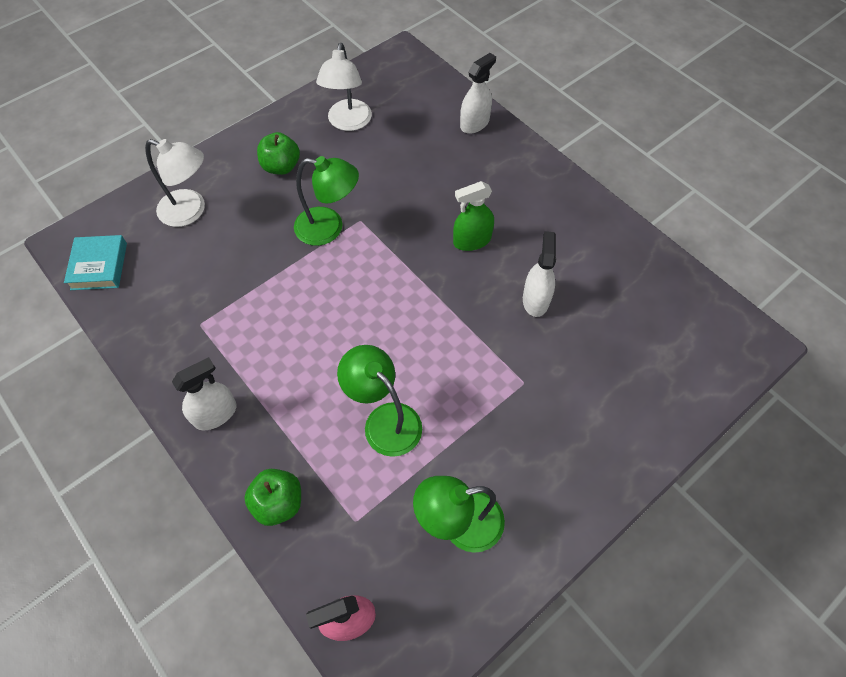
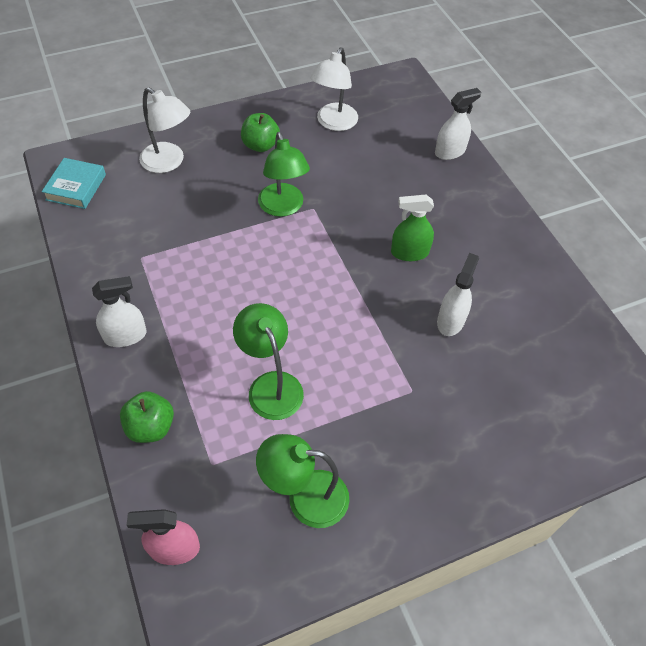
camera: 15 degrees right, 5 degrees down
(329, 228) = (283, 207): green lamp -> green lamp turned 45 degrees clockwise

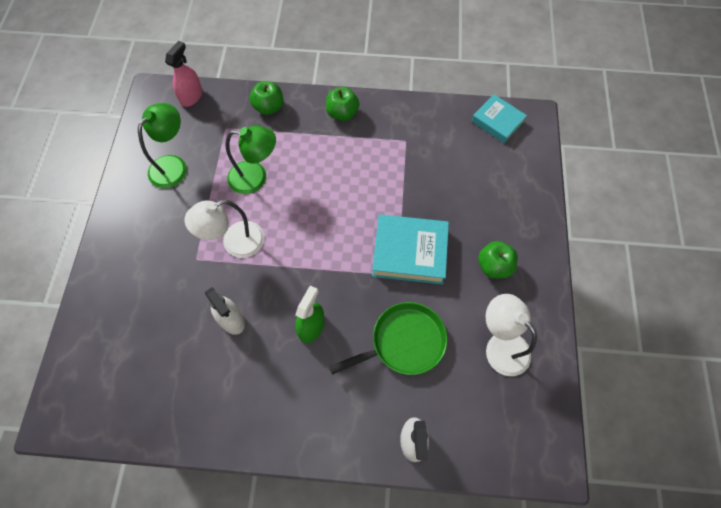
camera: 120 degrees right, 10 degrees up
(125, 336) = (342, 113): white spray bottle -> green apple
(169, 162) = (500, 189): white lamp -> white lamp (235, 243)
(283, 207) = (409, 252): green lamp -> turquoise book
(375, 182) = (404, 342): none -> green pan

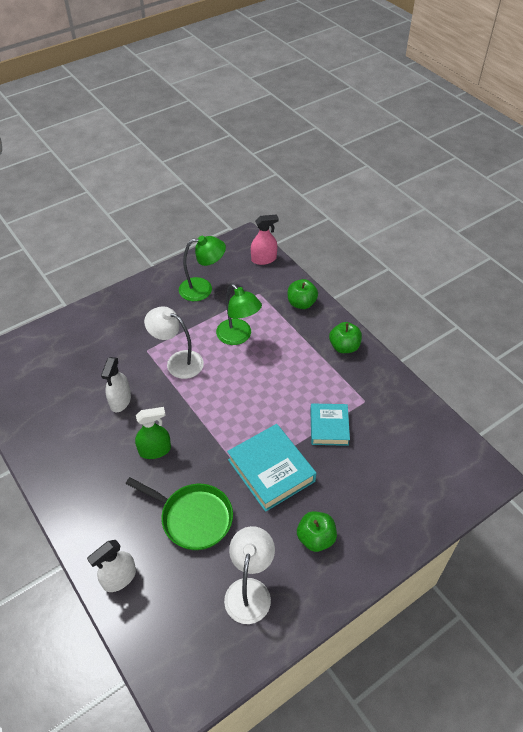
camera: 50 degrees right, 15 degrees down
(497, 121) = (455, 451): turquoise book -> turquoise book (329, 427)

